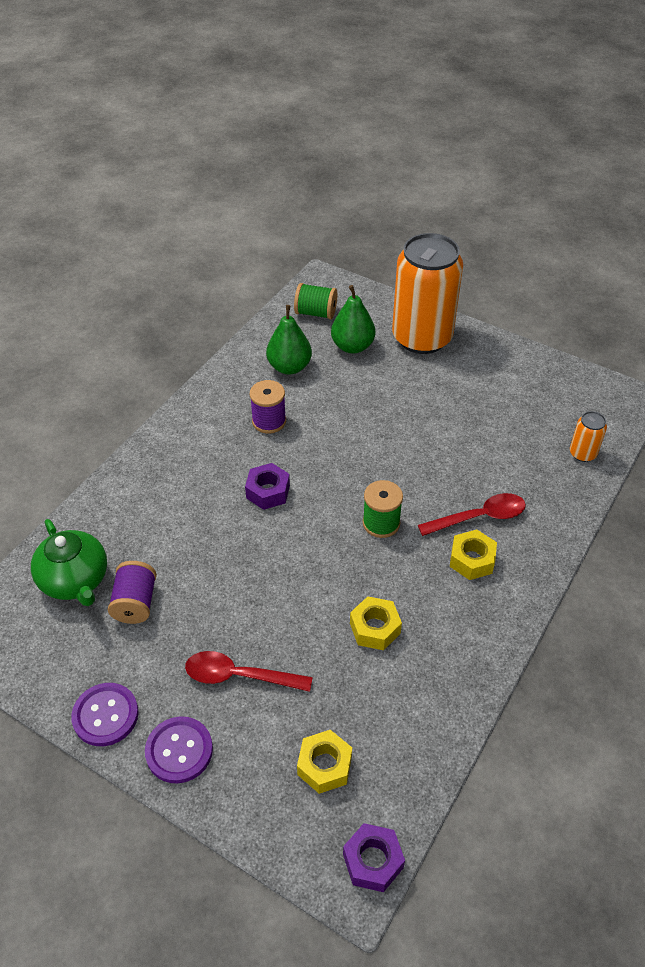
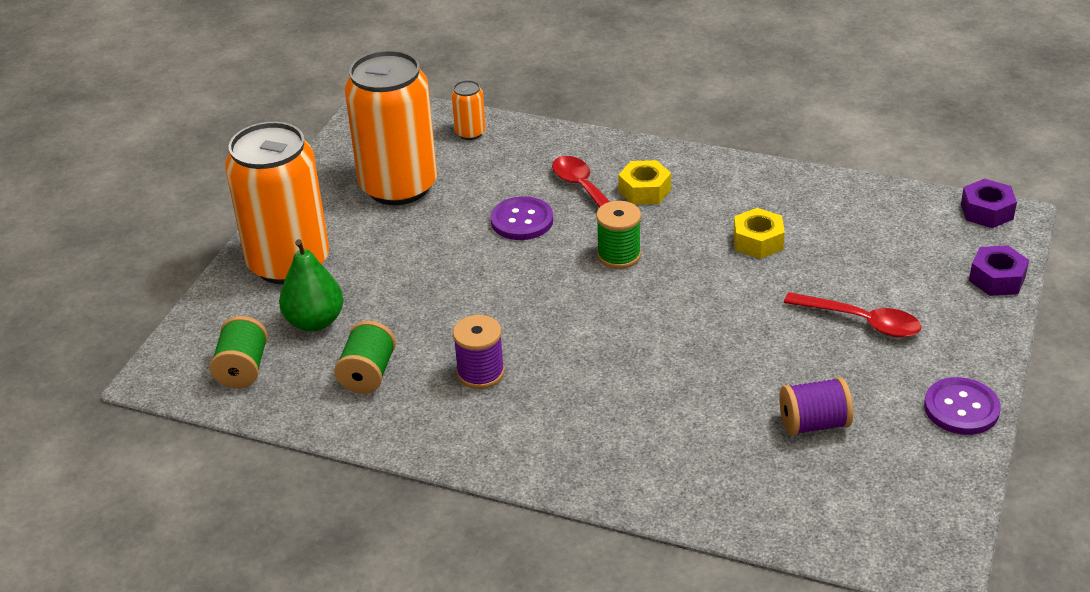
camera: 100 degrees left, 10 degrees down
(75, 581) = (809, 487): green teapot -> none
(179, 750) = (965, 345): purple button -> purple button (522, 220)
(239, 676) = (861, 321): red spoon -> red spoon turned 60 degrees counterclockwise
(268, 491) = (603, 350): purple nut -> purple nut (997, 279)
(289, 367) = (368, 374): green pear -> green spool
(324, 766) = (921, 250): yellow nut -> none
(507, 401) = (398, 186): none -> orange can

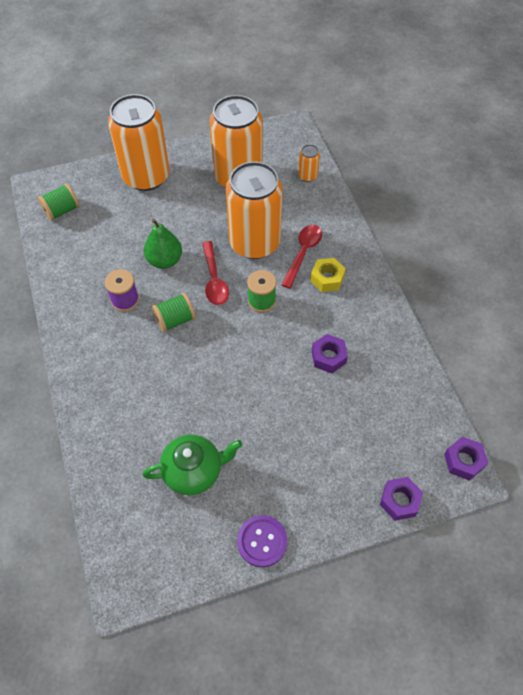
camera: 50 degrees right, 20 degrees up
(315, 321) = (113, 214): green pear -> green pear (164, 260)
(368, 374) = (92, 257): green spool -> green spool (175, 320)
(522, 220) = (254, 243): purple button -> orange can
(758, 241) = (328, 357): yellow nut -> purple nut
(814, 424) = (194, 471): purple spool -> green teapot
(861, 321) = (299, 448): red spoon -> red spoon (214, 280)

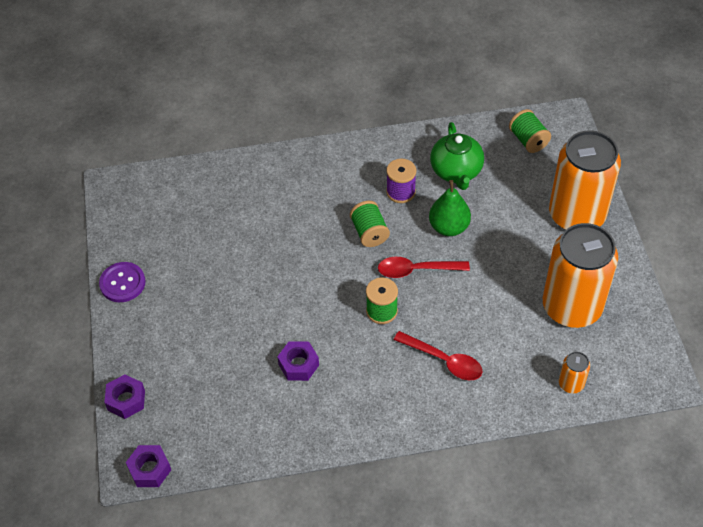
camera: 100 degrees right, 5 degrees down
(194, 471) = (201, 238): green teapot -> green teapot (456, 171)
(254, 243) = (465, 313): orange can -> none
(327, 279) = (403, 380): yellow nut -> none

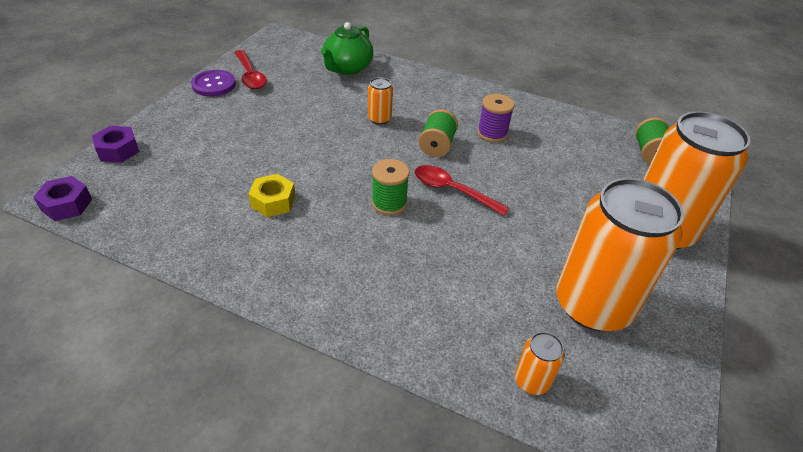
camera: 30 degrees right, 10 degrees down
(298, 365) = (273, 201): purple nut -> yellow nut
(301, 232) = (379, 119): none -> orange can
(444, 360) = (408, 274): red spoon -> red spoon (250, 75)
(449, 227) = (514, 176): green pear -> none
(456, 171) = (557, 143): green teapot -> green teapot (347, 68)

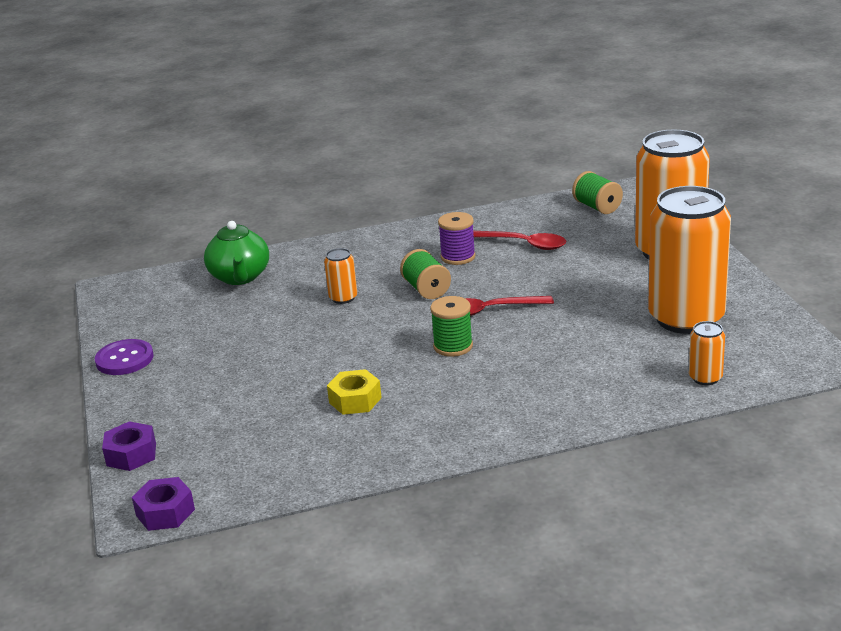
camera: 35 degrees left, 15 degrees down
(250, 75) = (149, 333): red spoon -> red spoon (524, 244)

